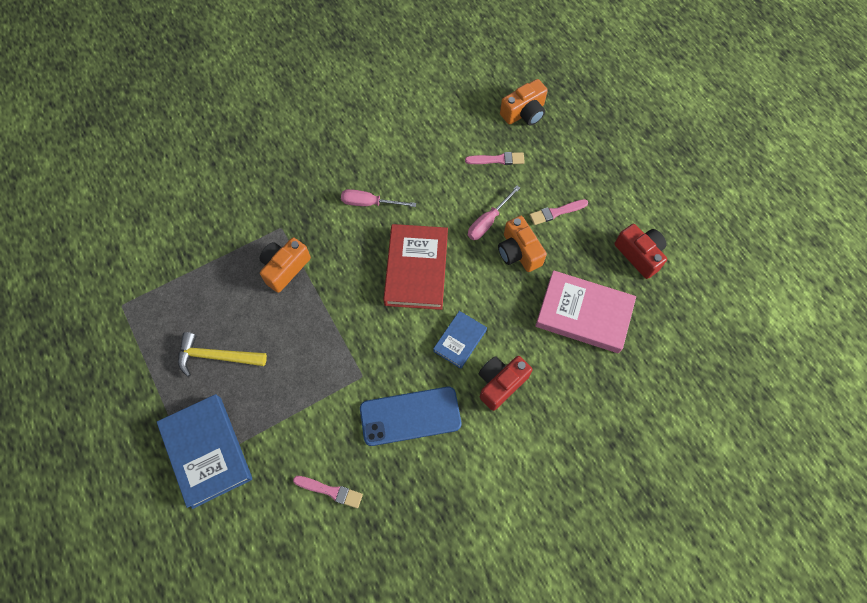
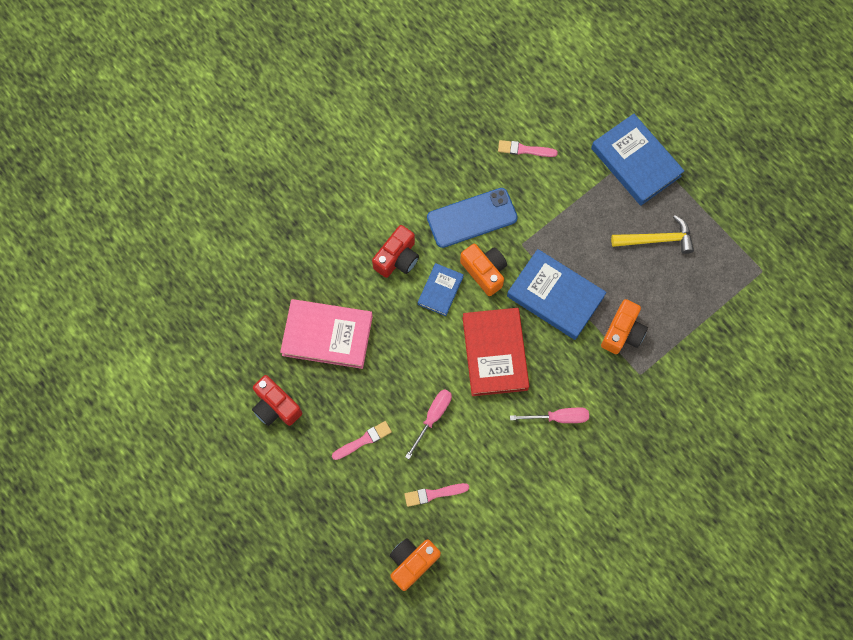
camera: 170 degrees right, 5 degrees up
(341, 314) = (555, 296): none -> blue book
(518, 252) = (397, 389): orange camera -> orange camera (484, 271)

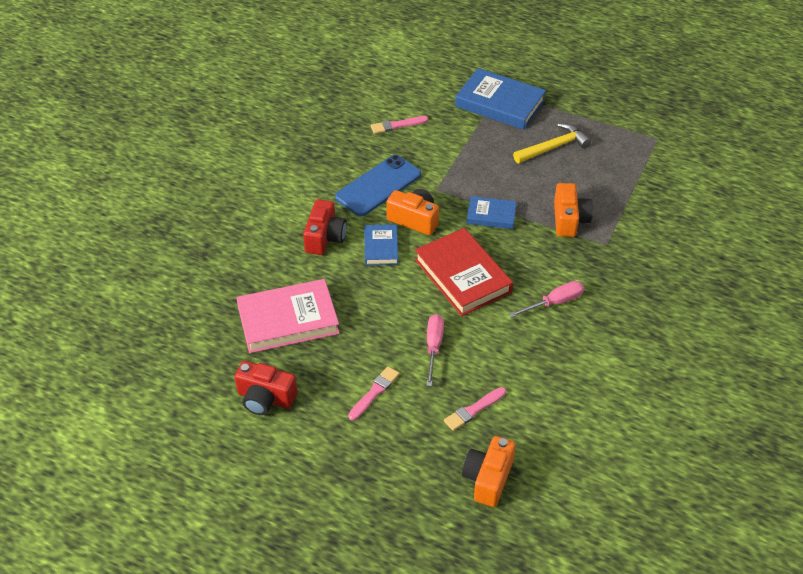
camera: 25 degrees left, 25 degrees down
(555, 296) = (491, 215): blue book -> blue book, size x0.56

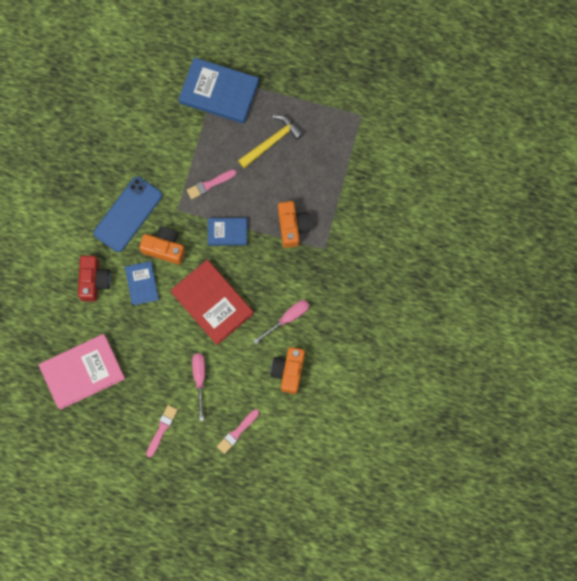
camera: 10 degrees left, 30 degrees up
(265, 398) = (82, 449): red camera -> none
(397, 125) = (131, 136): pink brush -> pink brush (209, 184)
(488, 478) = (255, 489): orange camera -> orange camera (288, 371)

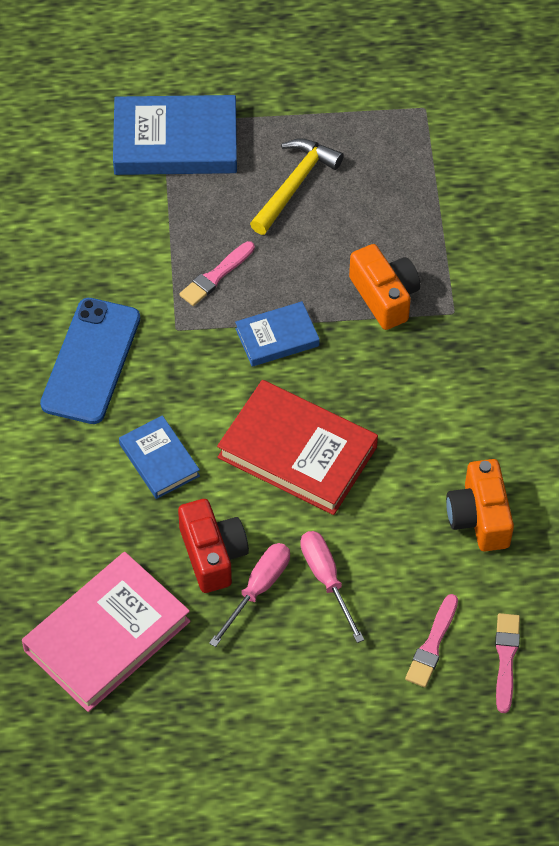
camera: 20 degrees left, 20 degrees down
(94, 281) = (71, 482): red camera -> red camera (212, 554)
(162, 429) = (292, 684): pink brush -> pink brush (506, 658)
(164, 248) = (177, 393): orange camera -> none
(288, 318) = (440, 435): pink screwdriver -> pink screwdriver (258, 589)

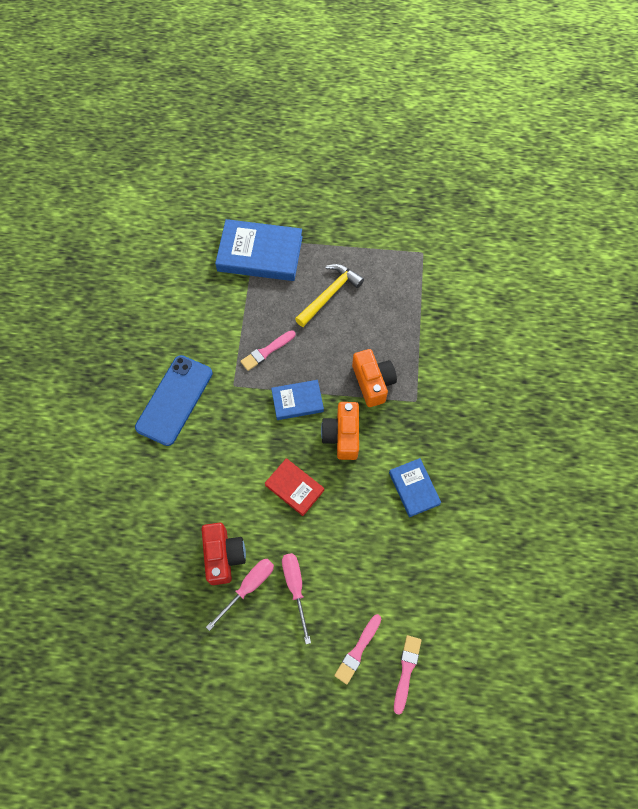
camera: 10 degrees right, 10 degrees up
(107, 635) = (141, 605): pink book -> none
(159, 460) = (203, 479): blue book -> blue book (414, 488)
(297, 452) = (294, 488): red book -> red book, size x0.56
(479, 517) = (407, 557): orange camera -> orange camera (342, 435)

